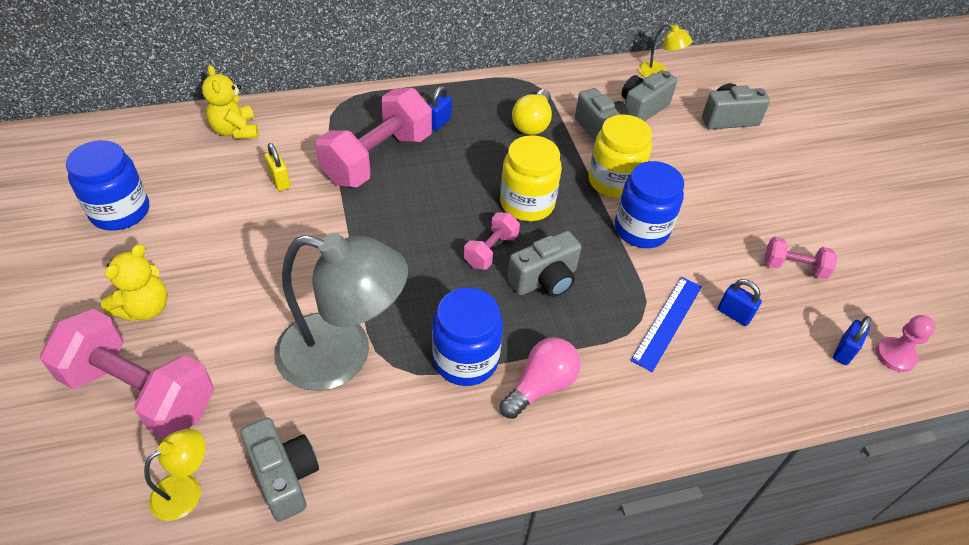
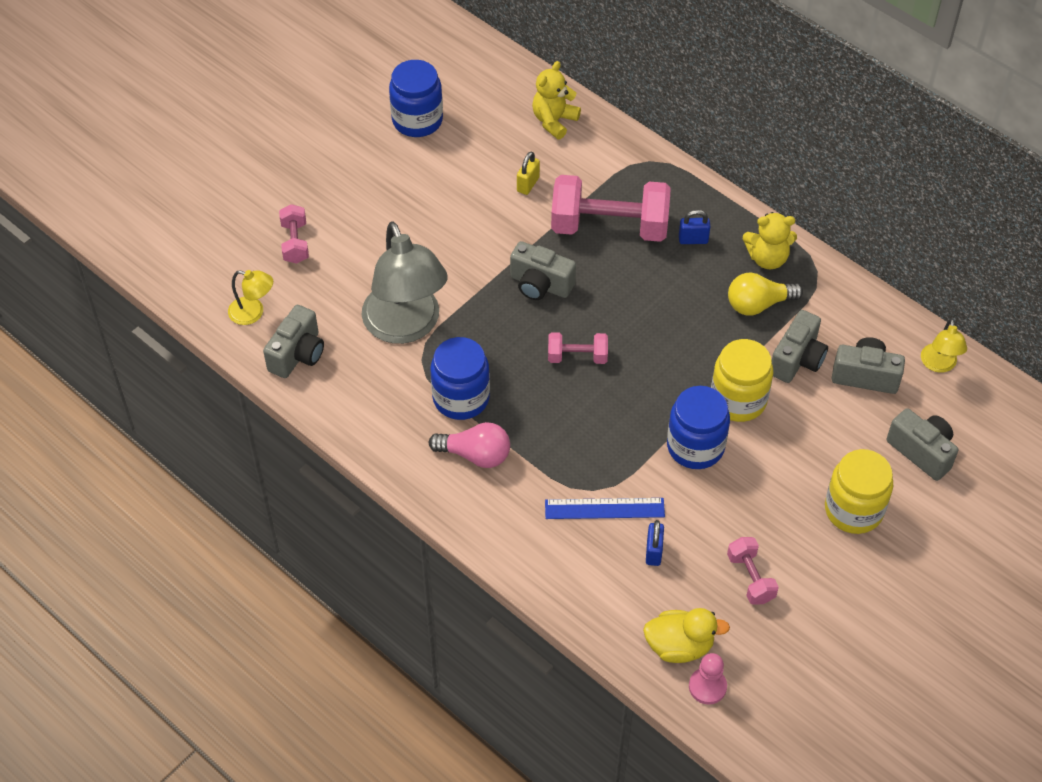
camera: 60 degrees right, 5 degrees up
(141, 392) = (295, 243): pink dumbbell -> pink dumbbell, size x0.49
(145, 308) = (354, 197): yellow teddy bear -> yellow teddy bear (767, 258)
(527, 203) = (652, 353): yellow jar -> yellow jar (853, 510)
(545, 280) = (578, 407): grey camera -> grey camera (540, 285)
(844, 351) = (679, 646): blue padlock -> yellow duck

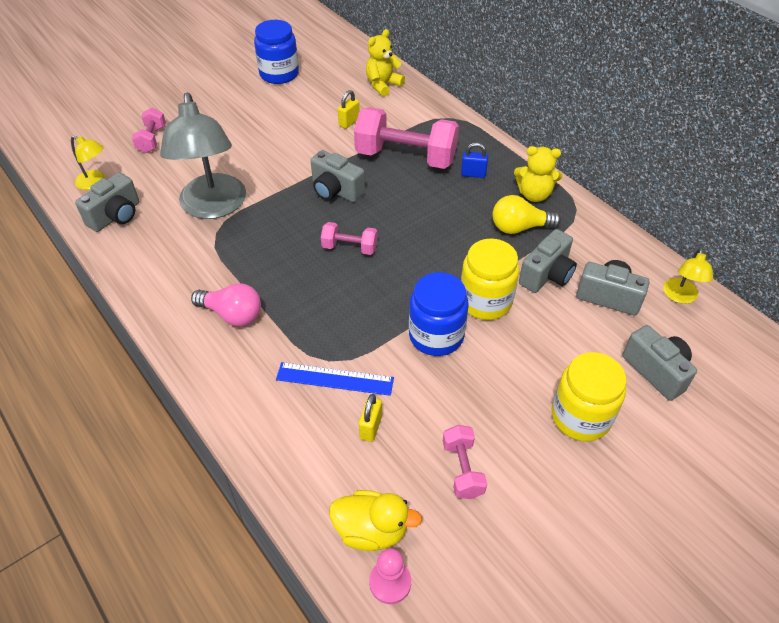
camera: 10 degrees right, 5 degrees down
(461, 398) = (237, 266): blue jar -> none
(653, 552) = (370, 427): blue padlock -> yellow padlock

